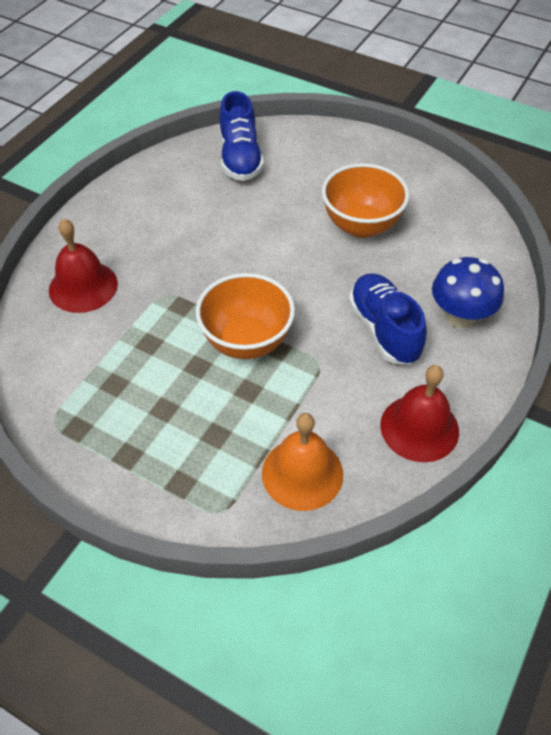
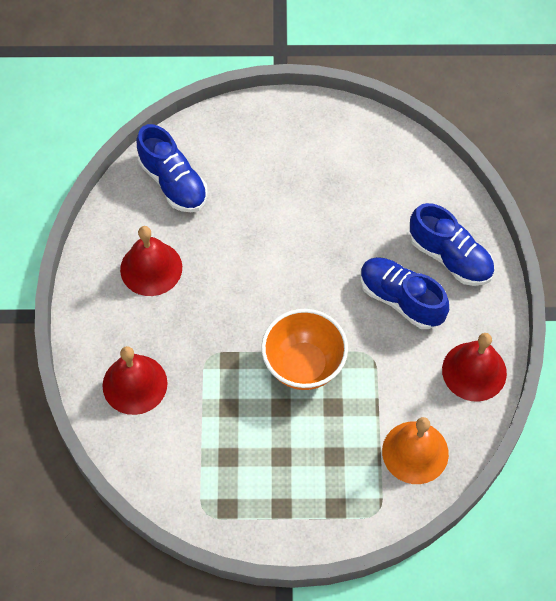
camera: 30 degrees left, 10 degrees up
(171, 209) = (151, 268): none -> red bell
(361, 226) = (323, 206): orange bowl -> none
(460, 316) = (450, 257): blue mushroom -> blue shoe

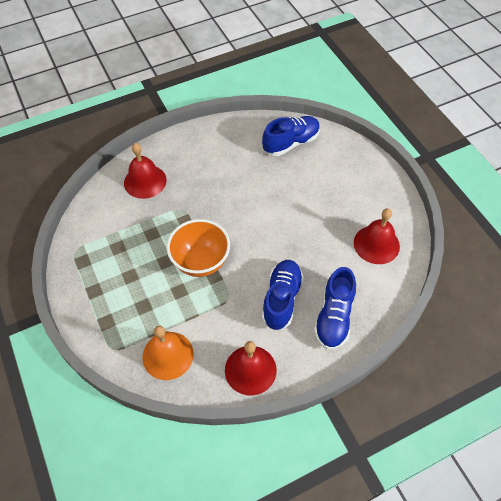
camera: 65 degrees right, 5 degrees down
(151, 268) = (226, 157): red bell -> red bell (376, 244)
(173, 182) = (291, 143): blue shoe -> blue shoe turned 150 degrees counterclockwise

